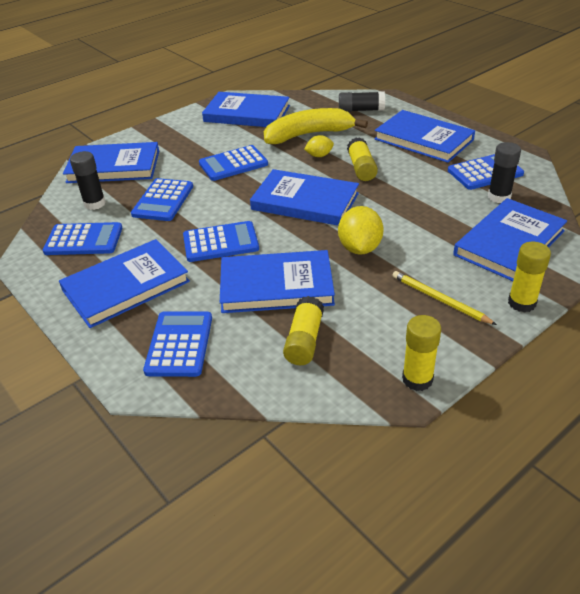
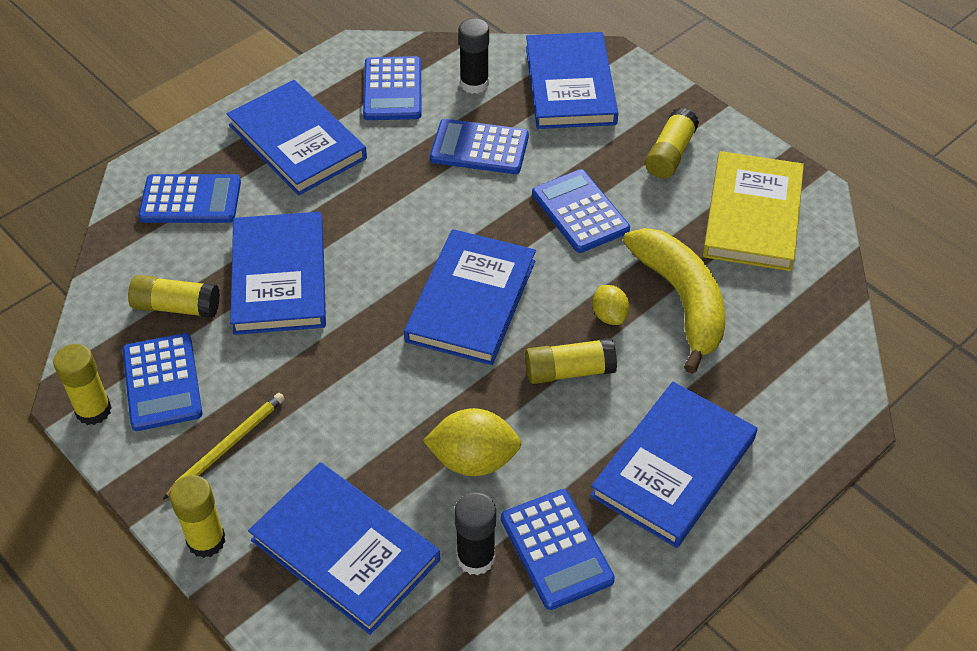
camera: 85 degrees right, 10 degrees up
(191, 135) = (670, 154): none -> yellow glue stick
(220, 242) = (376, 216): blue calculator -> blue calculator (162, 382)
(247, 114) = (752, 215): blue book -> yellow book
(360, 248) = (349, 363): yellow lemon -> yellow lemon (473, 460)
(361, 110) = (785, 376): black glue stick -> none

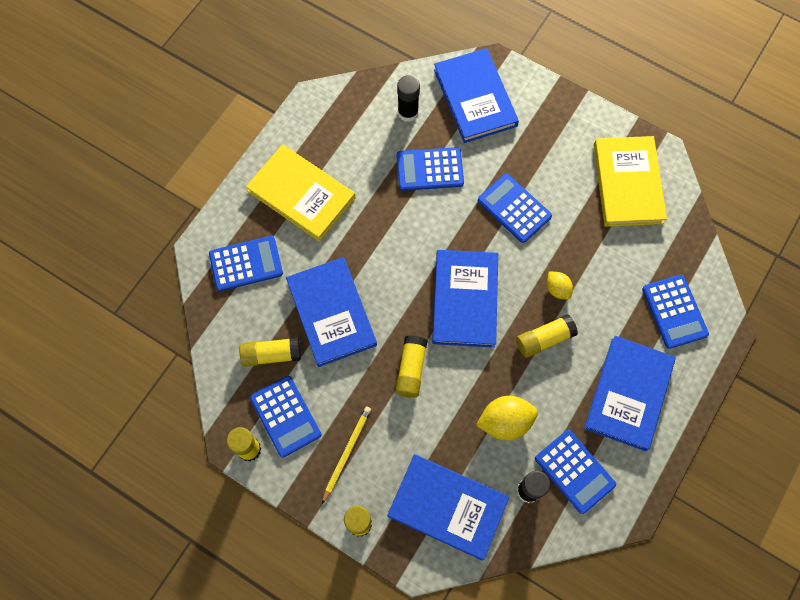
camera: 15 degrees left, 20 degrees up
(297, 141) = (301, 194): blue book -> yellow book
(392, 89) = (352, 131): blue calculator -> blue calculator (674, 311)
(670, 154) = (560, 144): yellow glue stick -> yellow glue stick (411, 369)
(682, 301) = (600, 265): yellow banana -> none

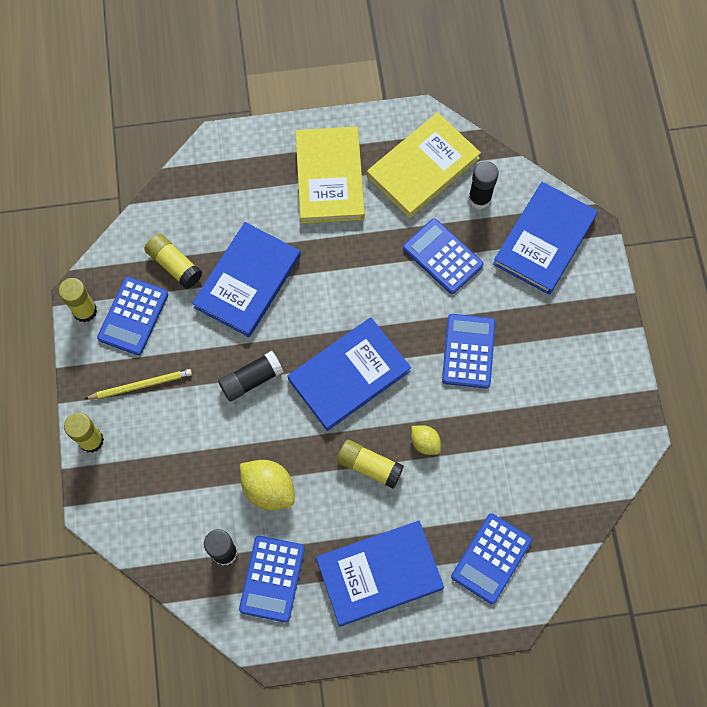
camera: 50 degrees right, 0 degrees up
(246, 264) = (234, 185): blue calculator -> none
(411, 369) = (251, 380): yellow glue stick -> black glue stick
(447, 507) = (159, 498): blue book -> none
(557, 289) = (425, 443): yellow lemon -> yellow lemon turned 60 degrees counterclockwise
(627, 183) = (580, 428): yellow book -> yellow book (423, 167)

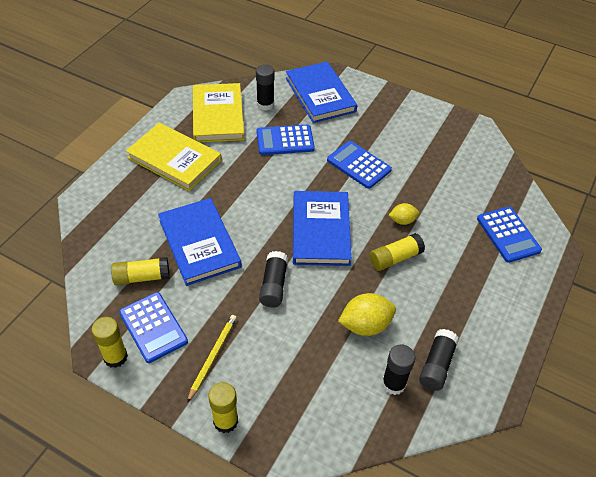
camera: 55 degrees left, 20 degrees down
(272, 578) = (436, 365): blue calculator -> black glue stick
(379, 574) = (478, 299): blue book -> none

